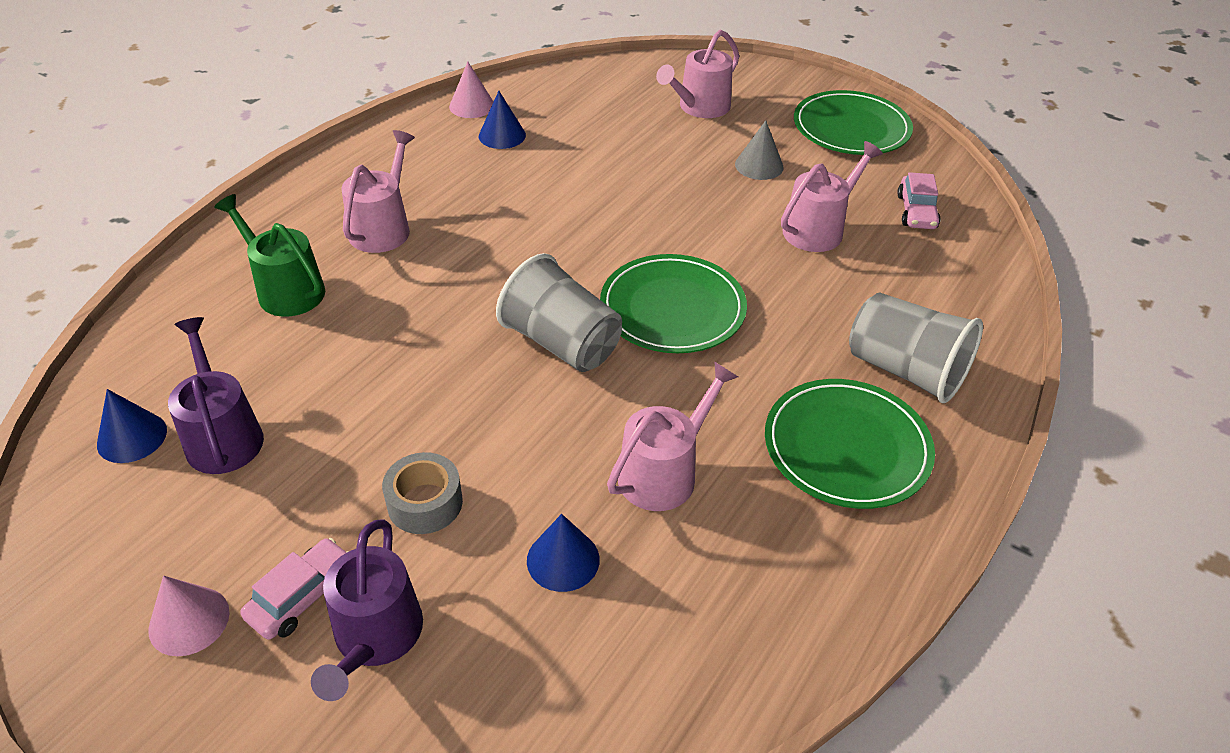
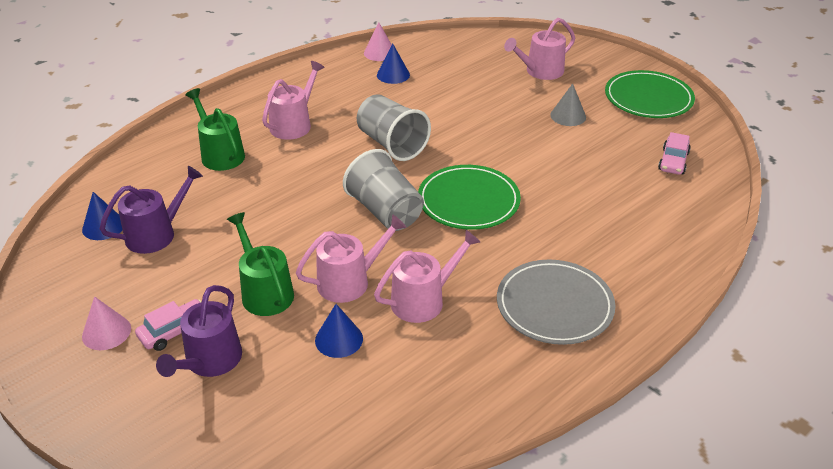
camera: 15 degrees right, 5 degrees down
(223, 436) = (156, 234): purple watering can -> purple watering can turned 60 degrees clockwise
(425, 503) = (264, 292): grey tape -> green watering can
(818, 229) = (594, 164): pink watering can -> pink watering can (349, 281)
(846, 447) = (554, 305): green plate -> grey plate
(905, 370) = (618, 264): grey cup -> grey cup (392, 144)

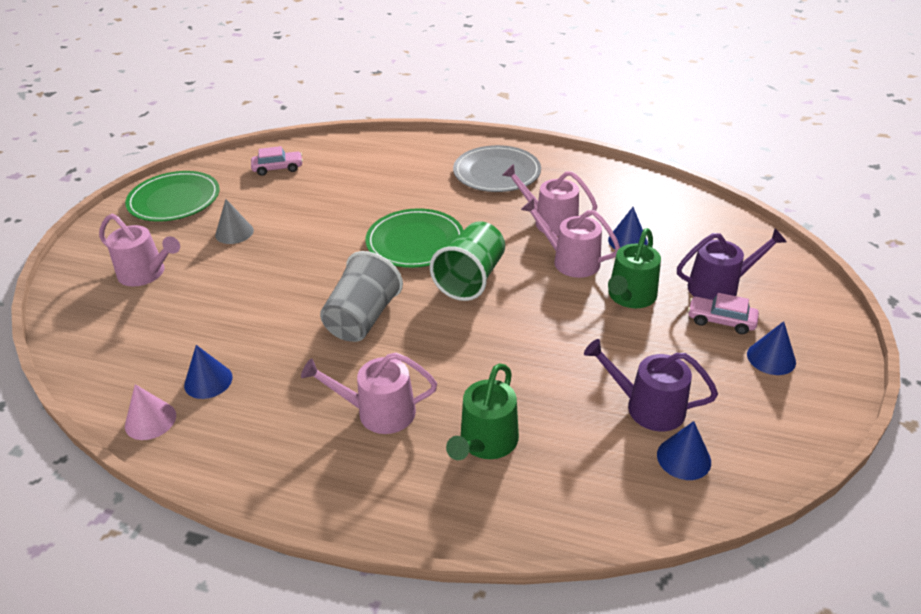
camera: 120 degrees left, 0 degrees up
(106, 332) = (771, 358): pink cone -> blue cone
(385, 212) = (471, 278): grey cup -> green cup

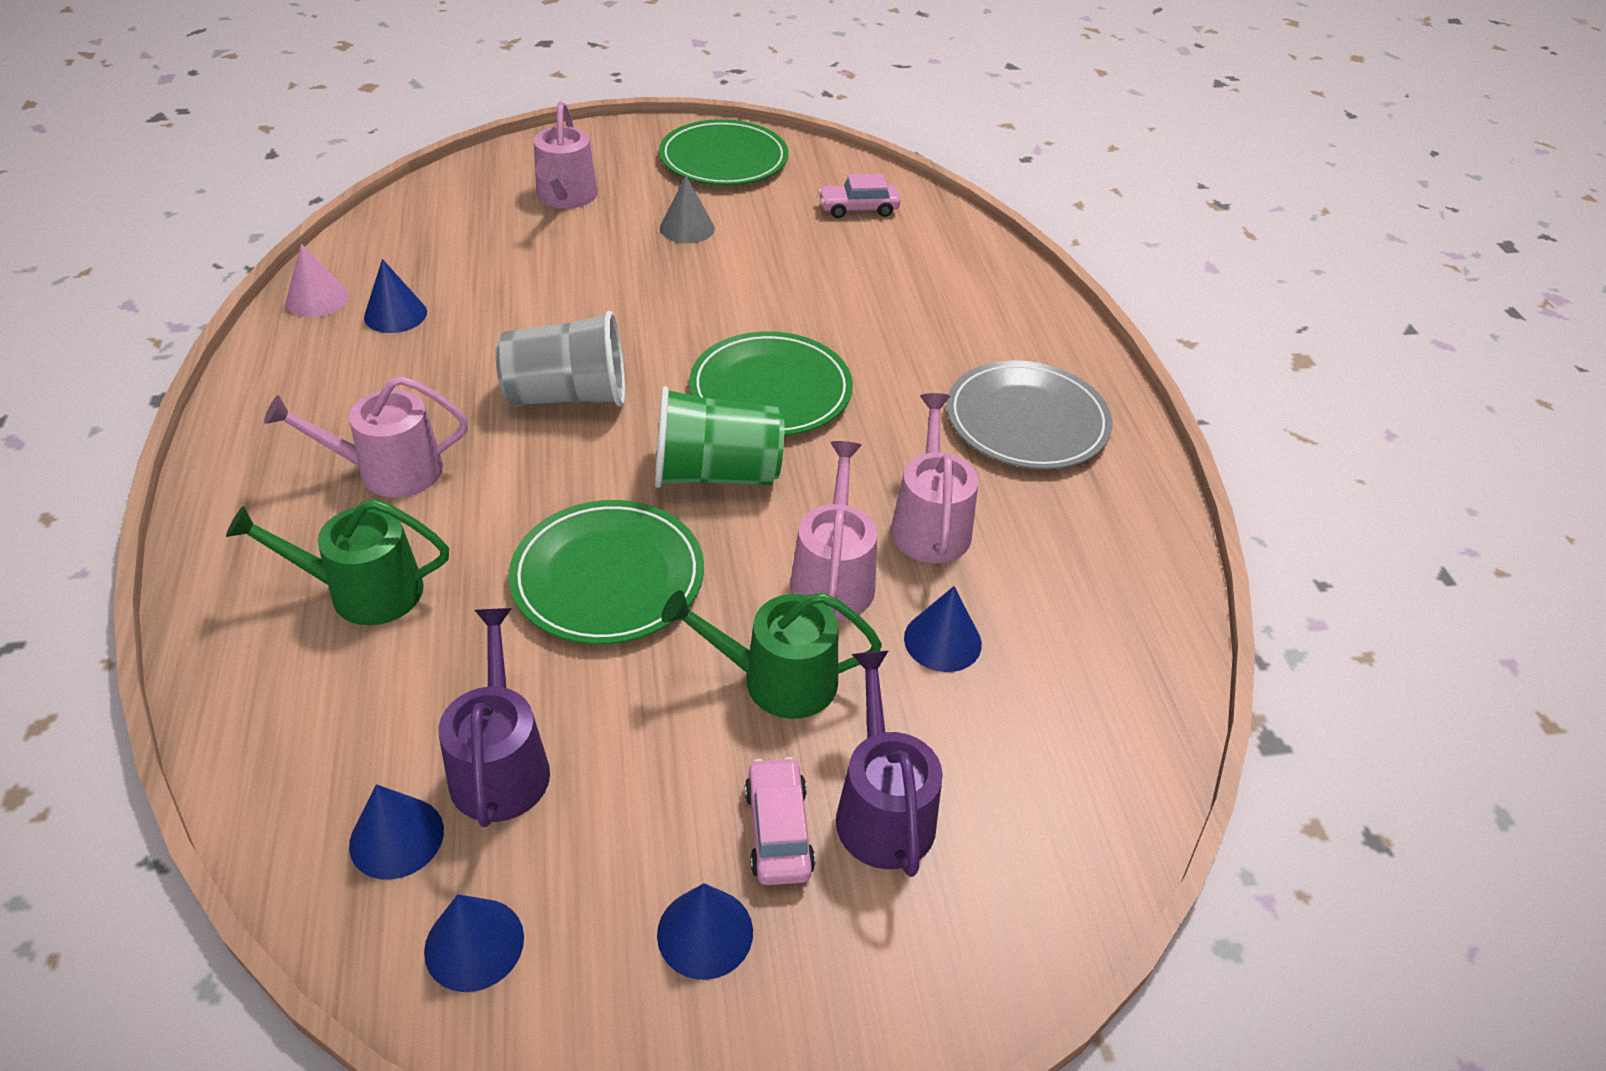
camera: 60 degrees right, 5 degrees up
(278, 168) = (858, 209): pink car -> pink car turned 120 degrees clockwise
(378, 412) = (389, 471): pink watering can -> pink watering can turned 75 degrees counterclockwise
(529, 337) = (608, 577): none -> green plate
(718, 287) = (882, 809): purple watering can -> purple watering can turned 150 degrees counterclockwise
(759, 439) = (474, 944): none -> blue cone

